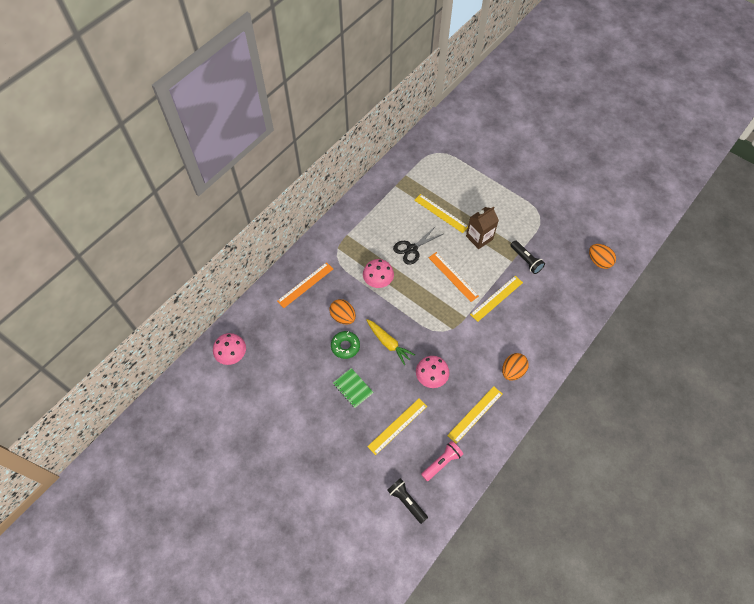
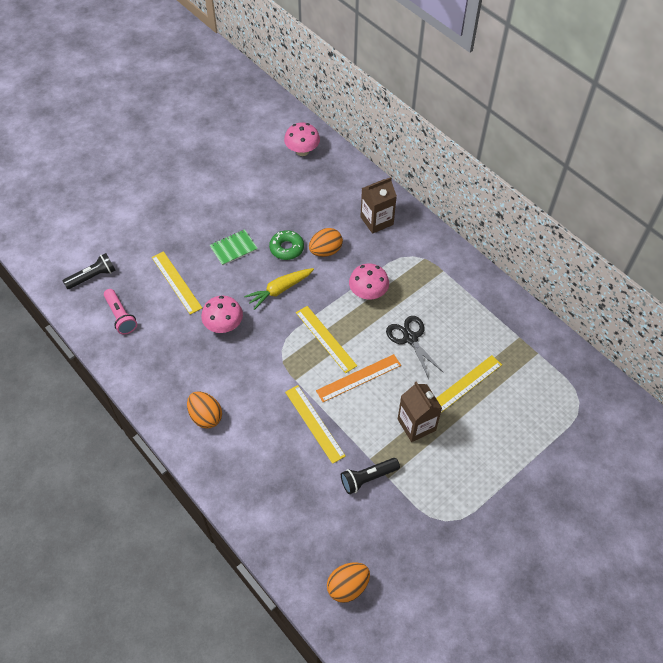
camera: 100 degrees right, 5 degrees down
(305, 285) = (376, 221): orange ruler -> brown carton
(475, 414) = (164, 361): yellow ruler -> yellow ruler (325, 339)

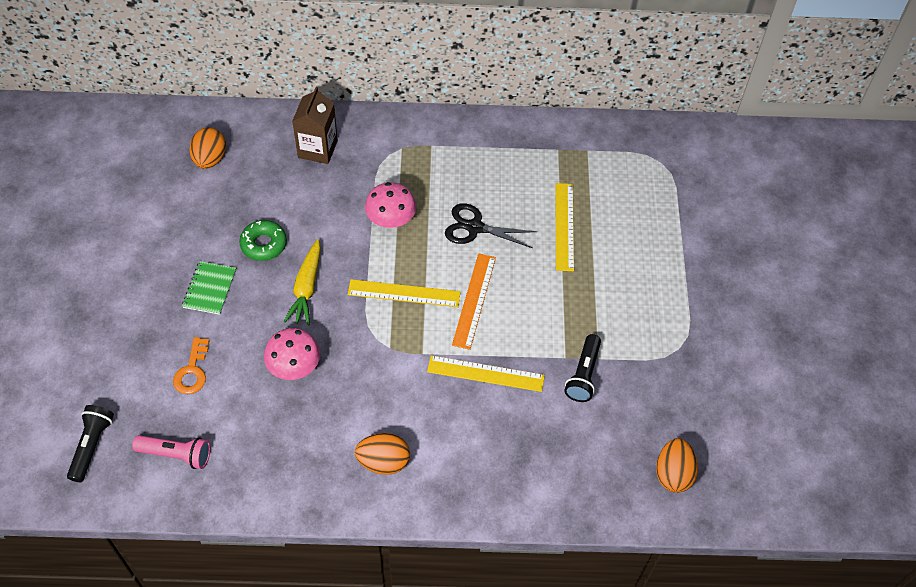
camera: 50 degrees left, 0 degrees up
(176, 282) = (192, 371): yellow ruler -> orange key
(302, 151) = (160, 140): pink mushroom -> none
(325, 251) = (304, 216): orange egg -> orange egg (210, 159)
(416, 425) = (567, 294): brown carton -> none

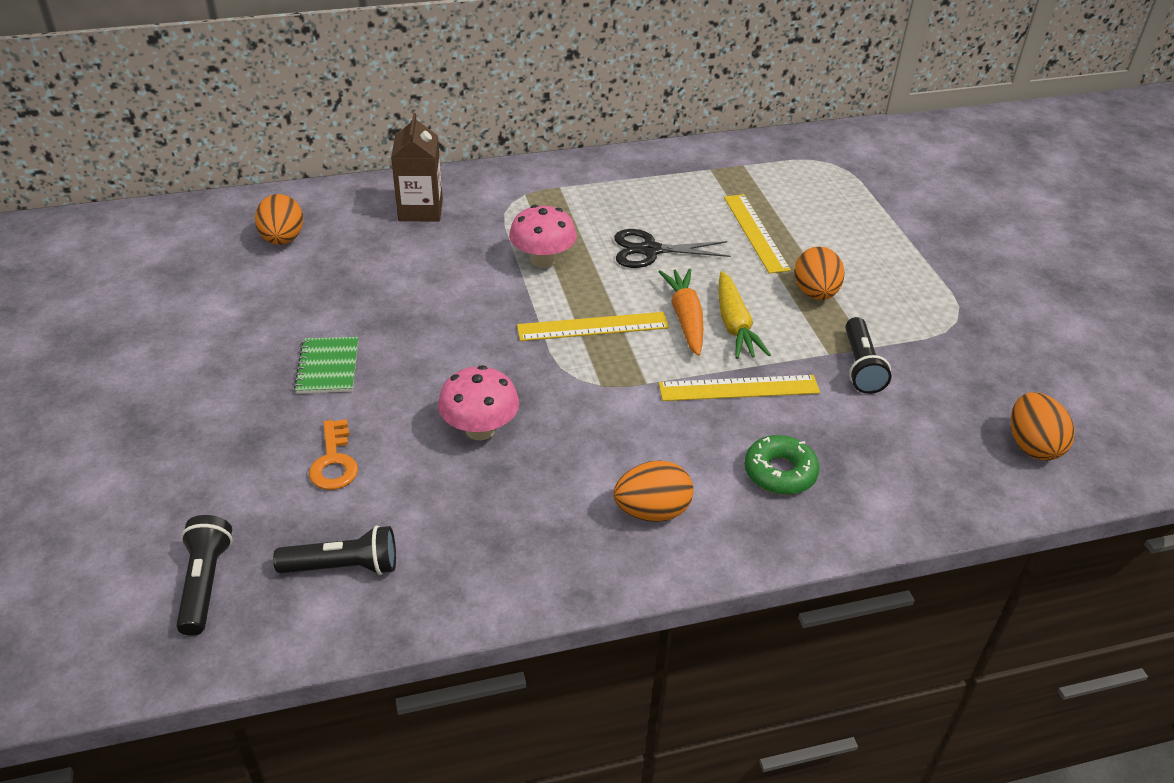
camera: 15 degrees left, 15 degrees down
(176, 455) = (343, 567): pink flashlight -> black flashlight
(263, 244) = (386, 309): green donut -> green donut (780, 472)
(306, 288) = (462, 343): yellow carrot -> yellow carrot (734, 325)
(474, 300) = (685, 318): orange ruler -> orange carrot
(582, 298) = (815, 293): none -> orange egg

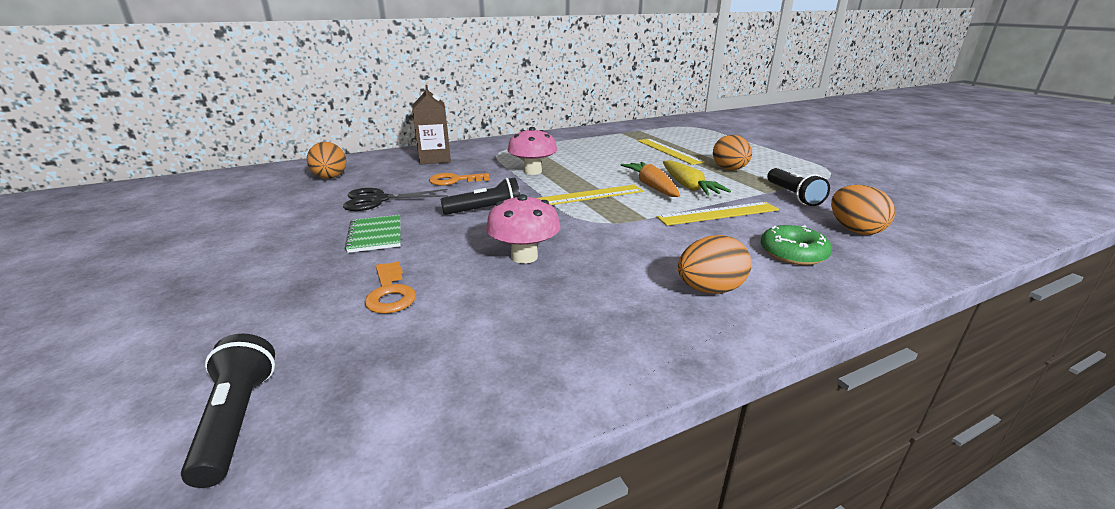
camera: 10 degrees left, 15 degrees down
(343, 567) = (415, 377): black flashlight -> black flashlight (485, 211)
(436, 267) = (454, 180): none -> orange key
(650, 250) = (605, 162): black scissors -> black scissors (378, 200)
(1032, 445) = (954, 219): orange egg -> orange egg (854, 230)

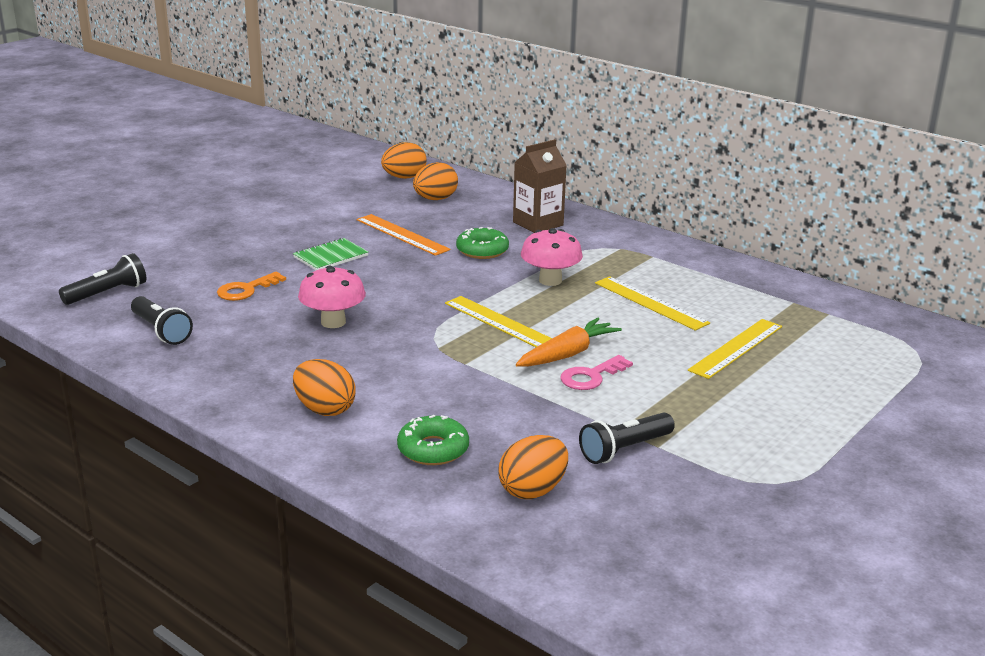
camera: 65 degrees right, 0 degrees up
(378, 200) = (402, 234): black scissors -> orange ruler
(454, 180) = (482, 250): orange key -> green donut
(485, 211) = (416, 284): black flashlight -> black flashlight (161, 331)
(688, 186) = (591, 376): yellow carrot -> pink key
(718, 213) = (512, 402): yellow ruler -> yellow ruler (650, 303)
(729, 169) = (695, 399): orange egg -> orange egg (404, 177)

